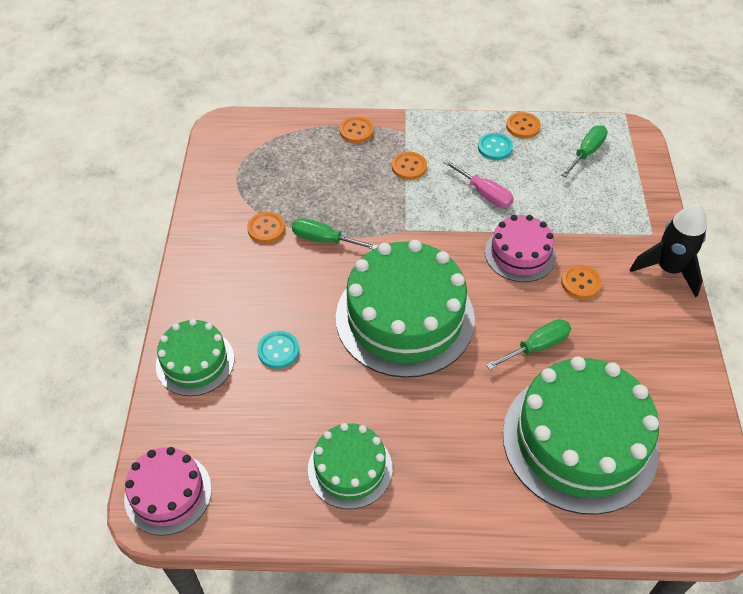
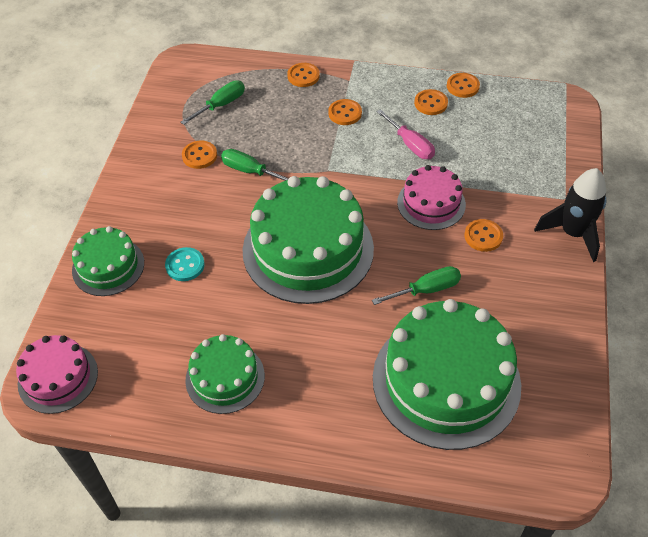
camera: 10 degrees right, 0 degrees up
(495, 148) = (431, 103): turquoise button -> orange button
(586, 152) = (519, 116): green screwdriver -> green screwdriver (221, 105)

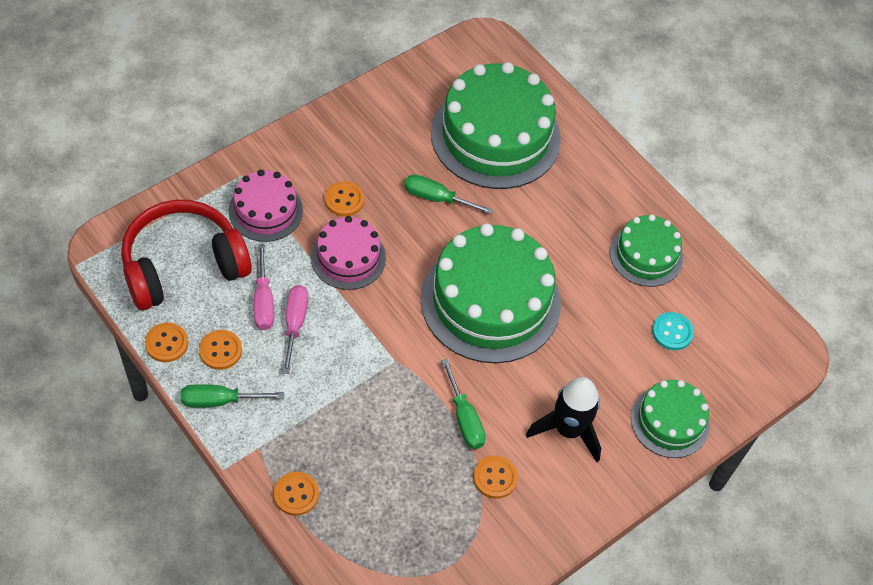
camera: 145 degrees left, 5 degrees up
(58, 377) = (772, 352): pink cake -> pink cake (265, 210)
(185, 265) = (603, 369): turquoise button -> turquoise button (672, 332)
(221, 105) = (416, 528): green screwdriver -> green screwdriver (219, 400)
(345, 113) = (310, 409): orange button -> none
(444, 142) = (263, 301): none -> pink screwdriver
(514, 125) = (183, 265): none -> red headphones
(572, 233) = (277, 148): black rocket -> black rocket (568, 430)

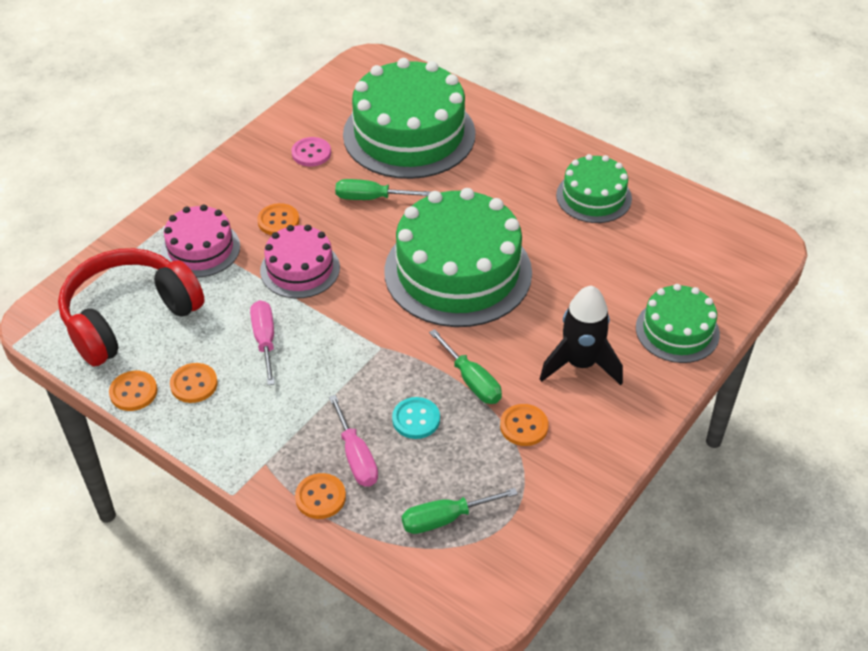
camera: 10 degrees left, 10 degrees down
(219, 400) = (208, 430): green screwdriver -> green screwdriver (445, 518)
(263, 301) = (225, 328): pink screwdriver -> pink screwdriver (356, 457)
(397, 132) = (311, 153): none -> pink button
(672, 332) = (646, 254): turquoise button -> turquoise button (416, 419)

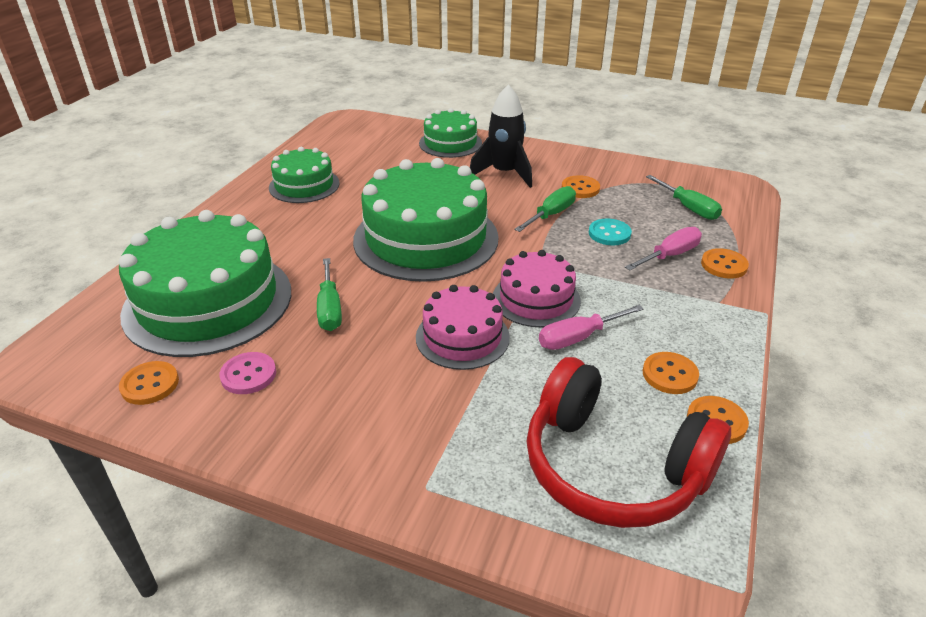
camera: 105 degrees left, 10 degrees down
(201, 249) = (461, 433): pink cake -> pink cake (536, 299)
(278, 221) = (387, 373): orange button -> orange button (150, 384)

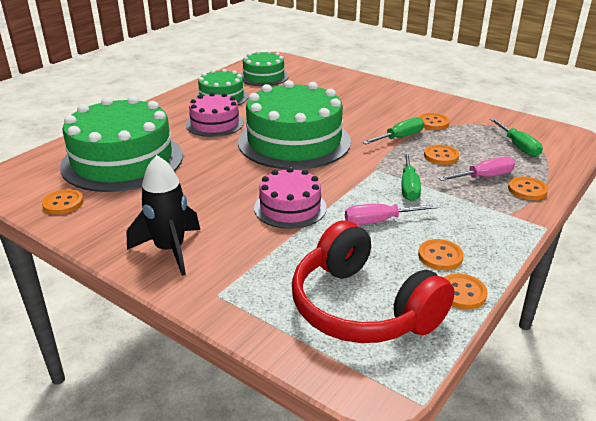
camera: 15 degrees right, 5 degrees down
(248, 375) = (129, 207): pink button -> none
(330, 309) = (203, 176): green screwdriver -> green screwdriver (409, 187)
(450, 143) = (344, 81): green cake -> green cake (263, 76)
(504, 173) = (376, 106): black rocket -> black rocket (170, 250)
(536, 299) = (359, 191): pink cake -> pink cake (215, 123)
(609, 234) = (441, 156): turquoise button -> orange button

